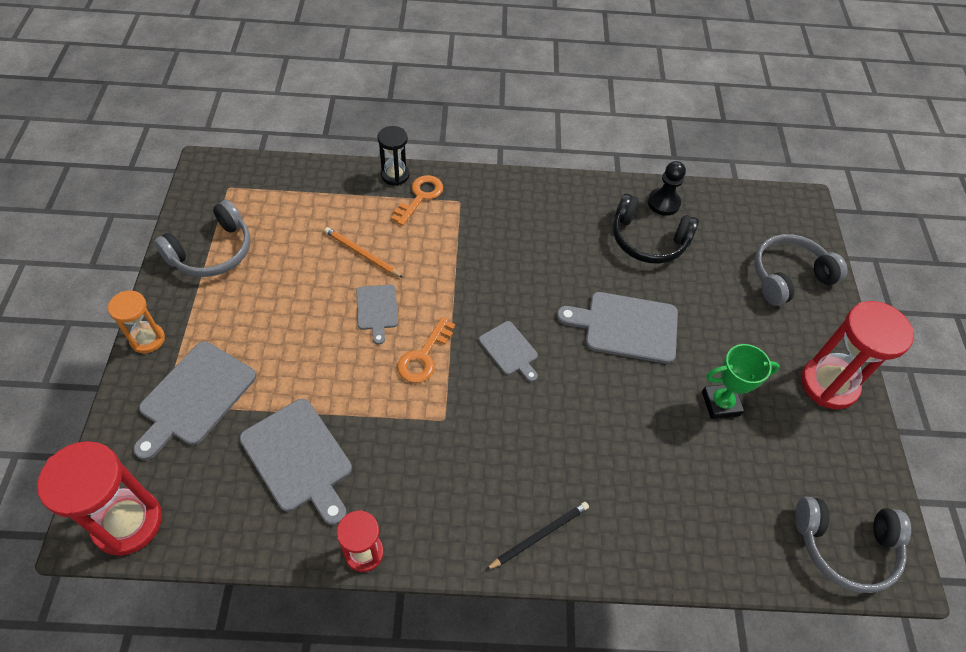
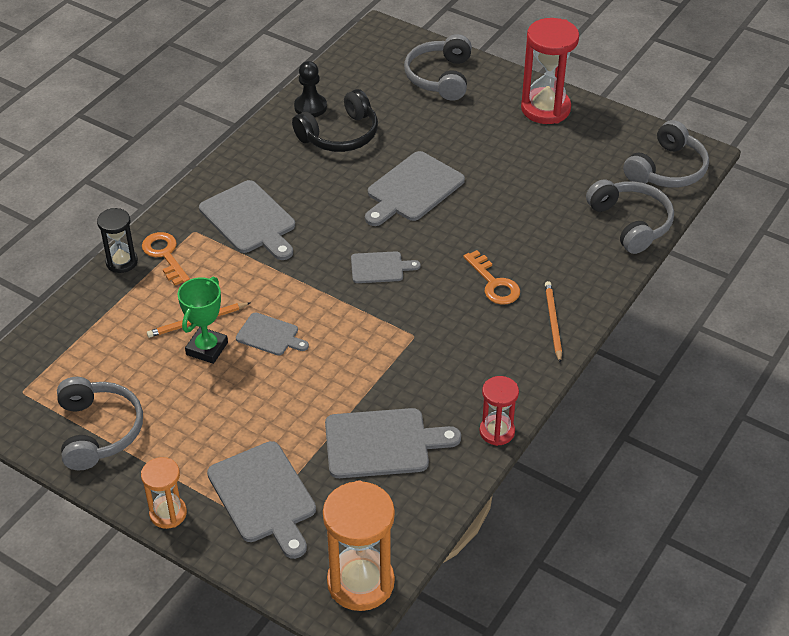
camera: 55 degrees left, 10 degrees down
(128, 522) = (360, 582): red hourglass -> orange hourglass
(424, 356) = (343, 323): orange key -> orange key (494, 283)
(498, 230) = (250, 220): none -> grey cutting board
(539, 535) = (553, 322): black pencil -> orange pencil
(720, 403) = (519, 172): green trophy -> green trophy (207, 348)
(734, 546) = (630, 223): none -> grey headphones

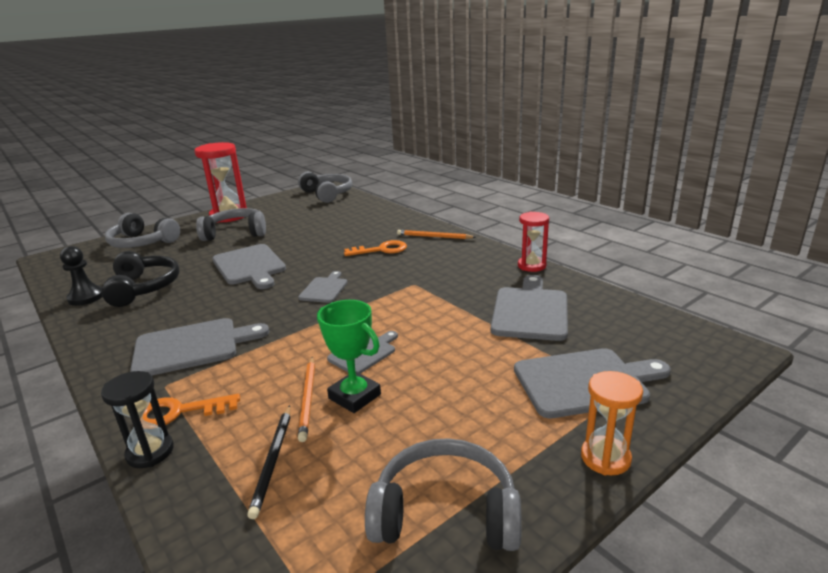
camera: 70 degrees left, 20 degrees down
(127, 328) = (273, 460): none -> black pencil
(360, 582) = (695, 340): orange hourglass -> none
(630, 223) = (363, 207): grey headphones -> grey headphones (236, 233)

